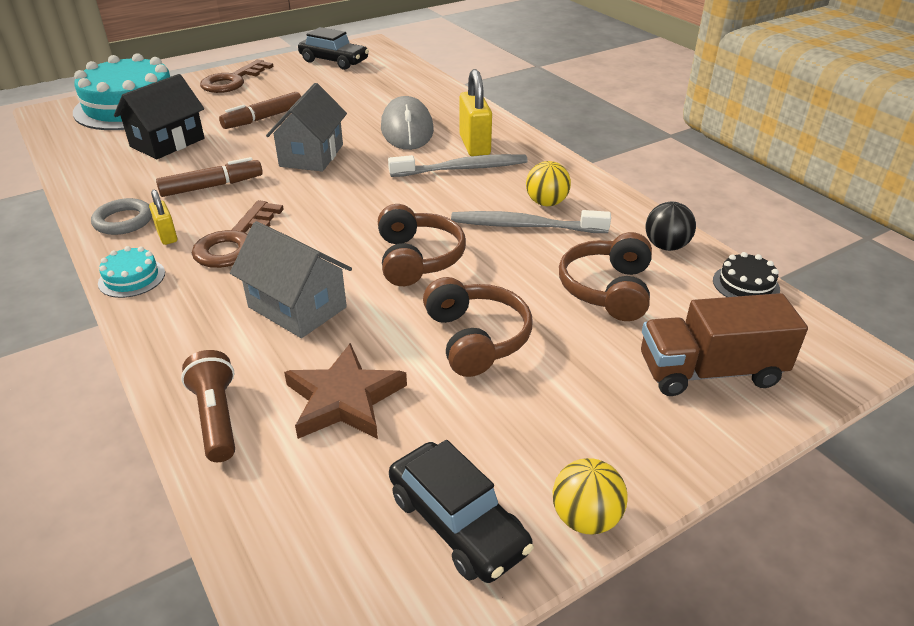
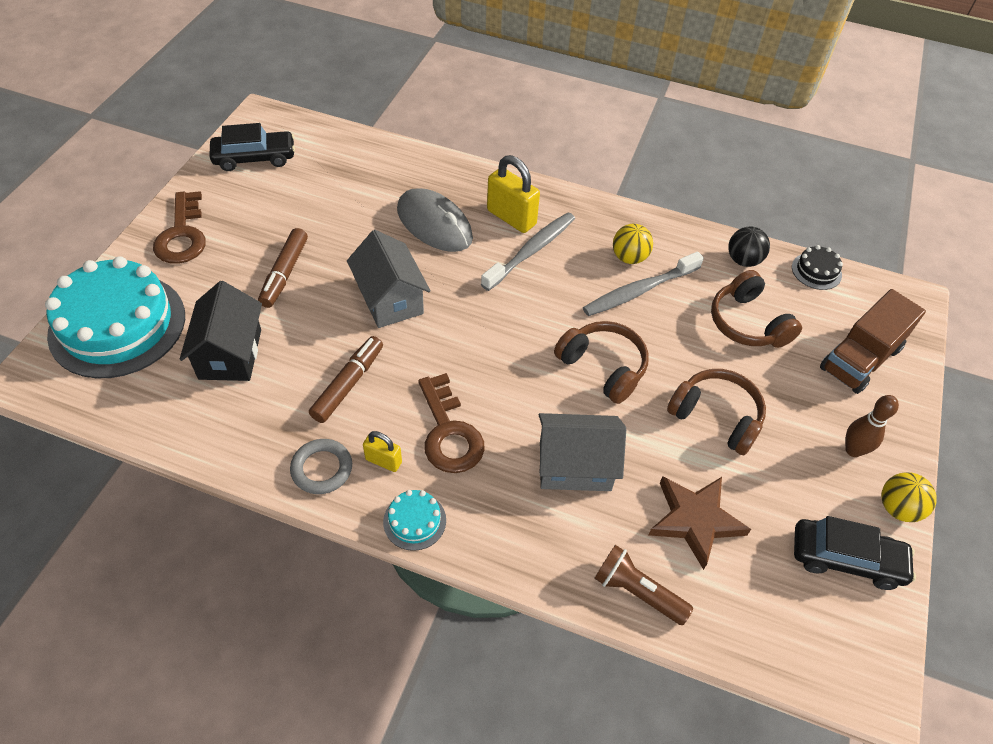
camera: 40 degrees left, 15 degrees up
(596, 439) = (853, 450): none -> brown bowling pin

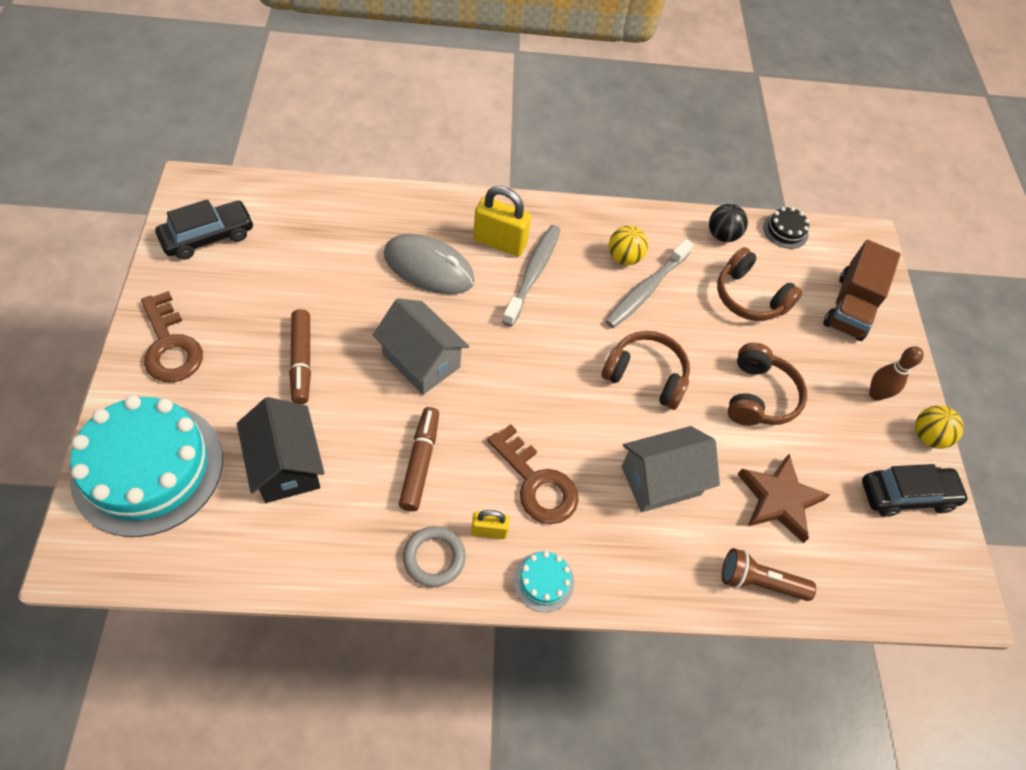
camera: 25 degrees left, 5 degrees up
(716, 417) = (758, 396): brown headphones -> brown headphones turned 90 degrees clockwise

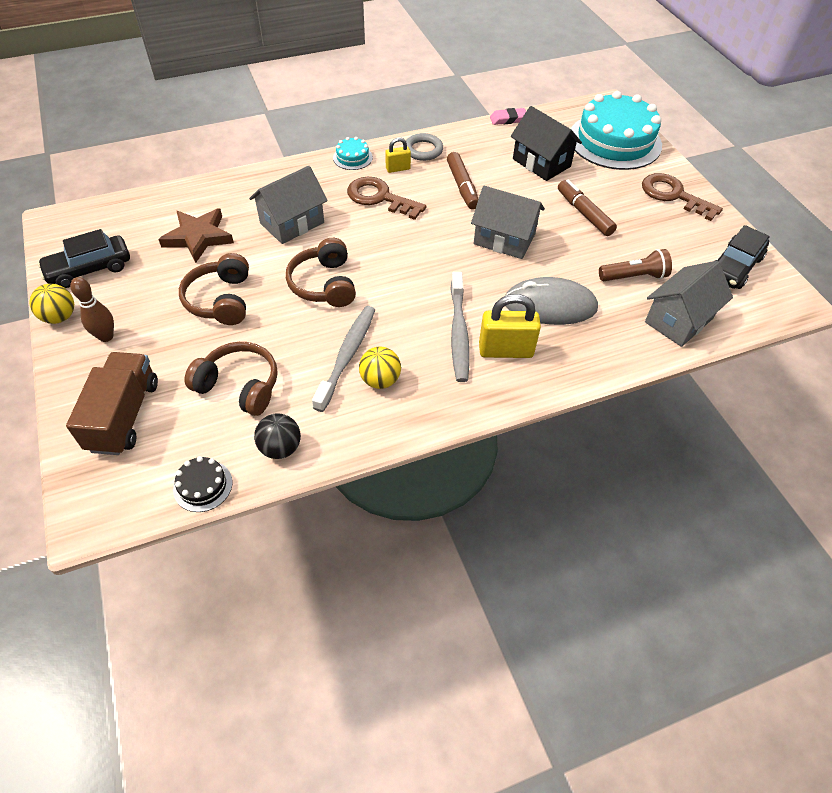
camera: 165 degrees right, 5 degrees down
(262, 582) = (508, 119): none -> pink eraser
(320, 210) = (678, 320): none -> grey house
(645, 376) = (324, 284): brown headphones -> brown headphones turned 75 degrees clockwise
(759, 582) = (210, 192): brown flashlight -> brown flashlight (634, 276)

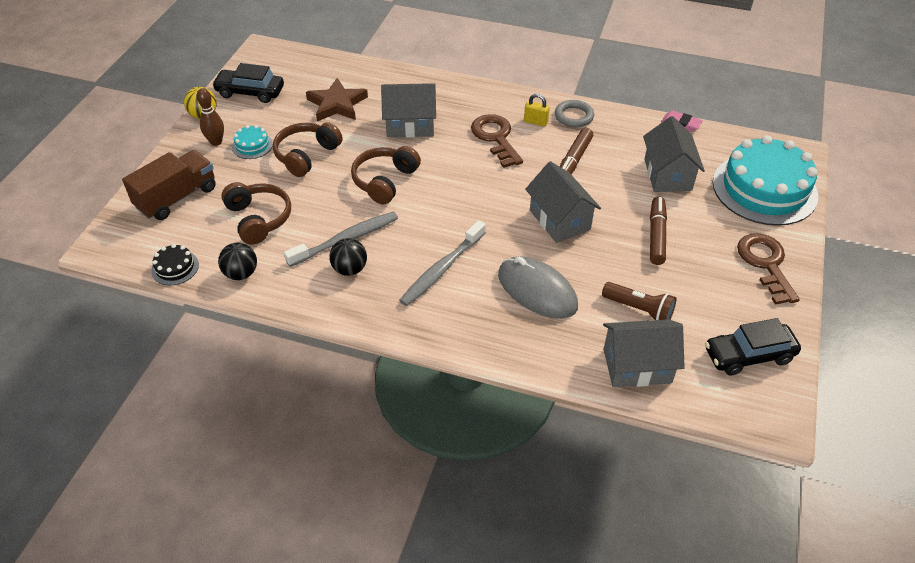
camera: 40 degrees right, 5 degrees down
(352, 157) = (509, 96): turquoise cake -> turquoise cake (252, 145)
(380, 380) = (350, 269): yellow ball -> black ball
(505, 350) = (462, 302): yellow padlock -> none
(541, 163) = (668, 174): black house -> grey house

